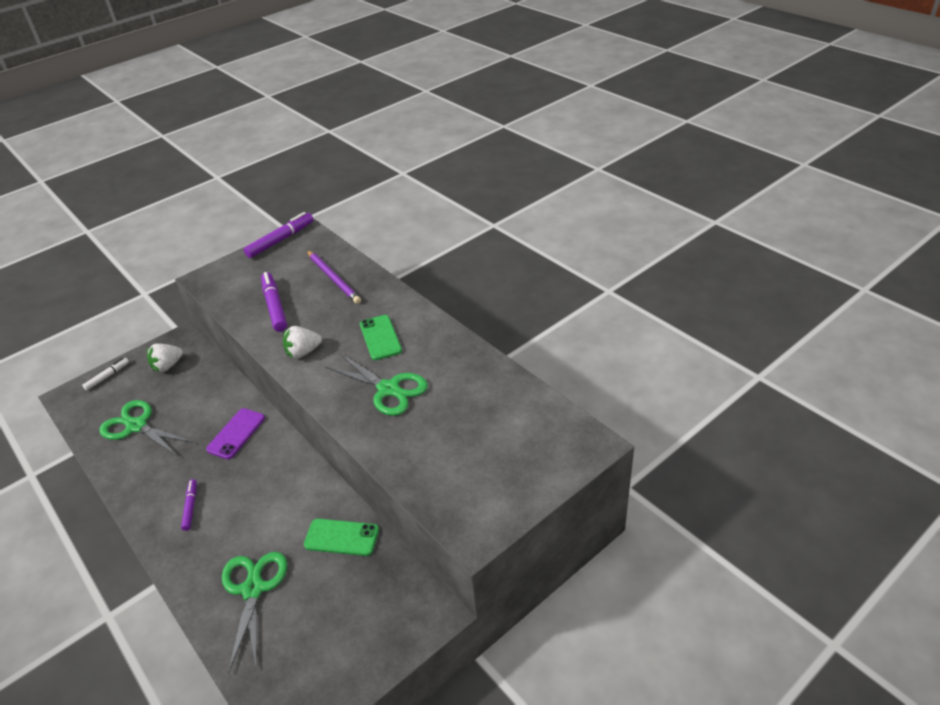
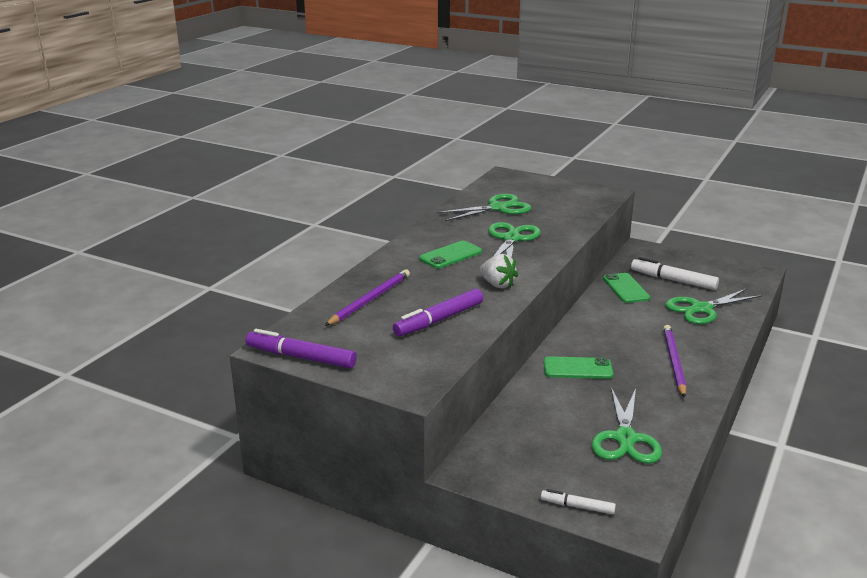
camera: 115 degrees left, 15 degrees down
(168, 366) = (523, 459): white strawberry -> none
(190, 507) = (673, 362): purple marker -> purple pencil
(236, 433) = (578, 368): purple phone -> green phone
(330, 599) = (673, 280): none -> white marker
(477, 403) = (498, 208): none -> green scissors

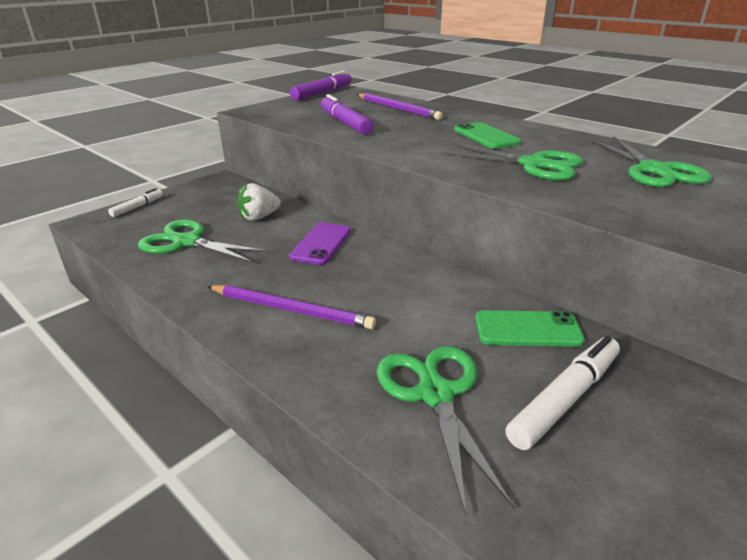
camera: 105 degrees right, 5 degrees up
(497, 284) = (403, 146): white strawberry -> white strawberry (259, 217)
(578, 368) = (321, 244): green phone -> purple phone

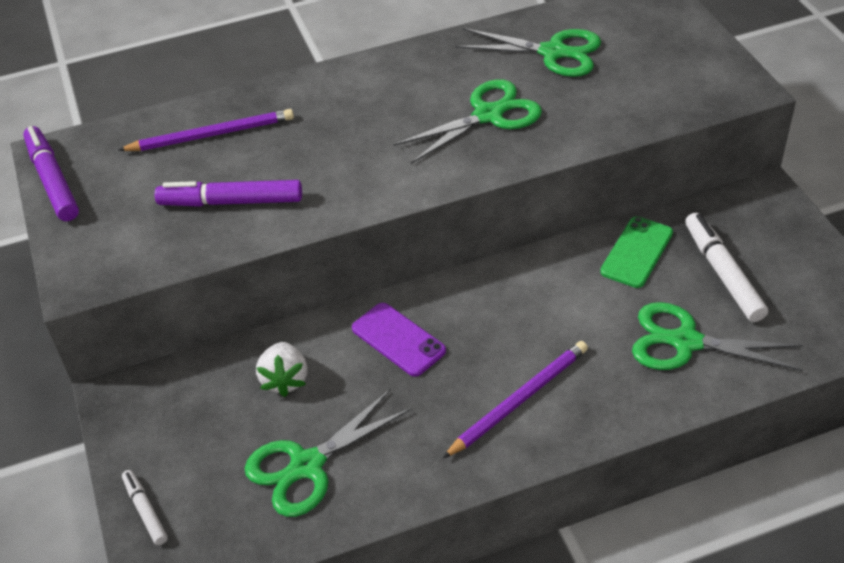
camera: 60 degrees left, 15 degrees up
(486, 136) = (382, 108): green phone -> none

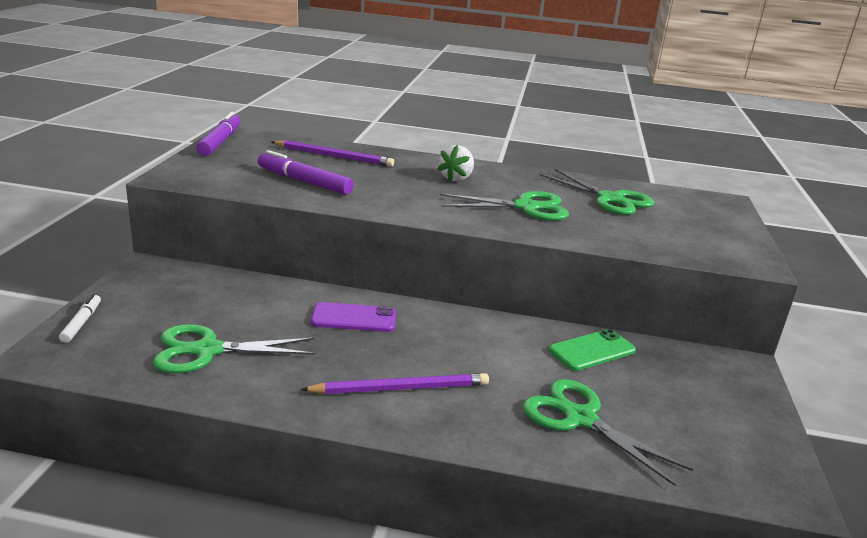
camera: 25 degrees right, 20 degrees down
(285, 380) = (254, 304): white strawberry -> white strawberry (456, 178)
(398, 340) = (354, 318): purple phone -> purple phone turned 75 degrees counterclockwise
(723, 273) = (657, 393): white marker -> none

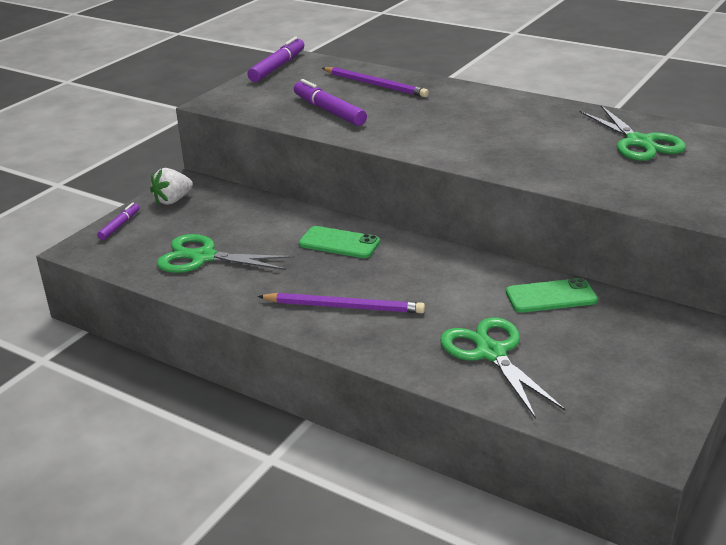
camera: 25 degrees right, 5 degrees up
(82, 323) = (120, 225): white marker -> purple marker
(354, 318) = (339, 243): purple phone -> green phone
(456, 178) = (483, 112): white strawberry -> white strawberry (173, 200)
(526, 207) = (533, 147): green scissors -> none

